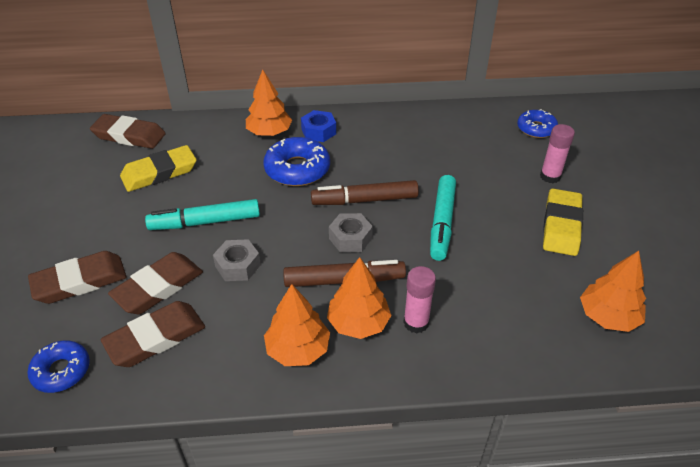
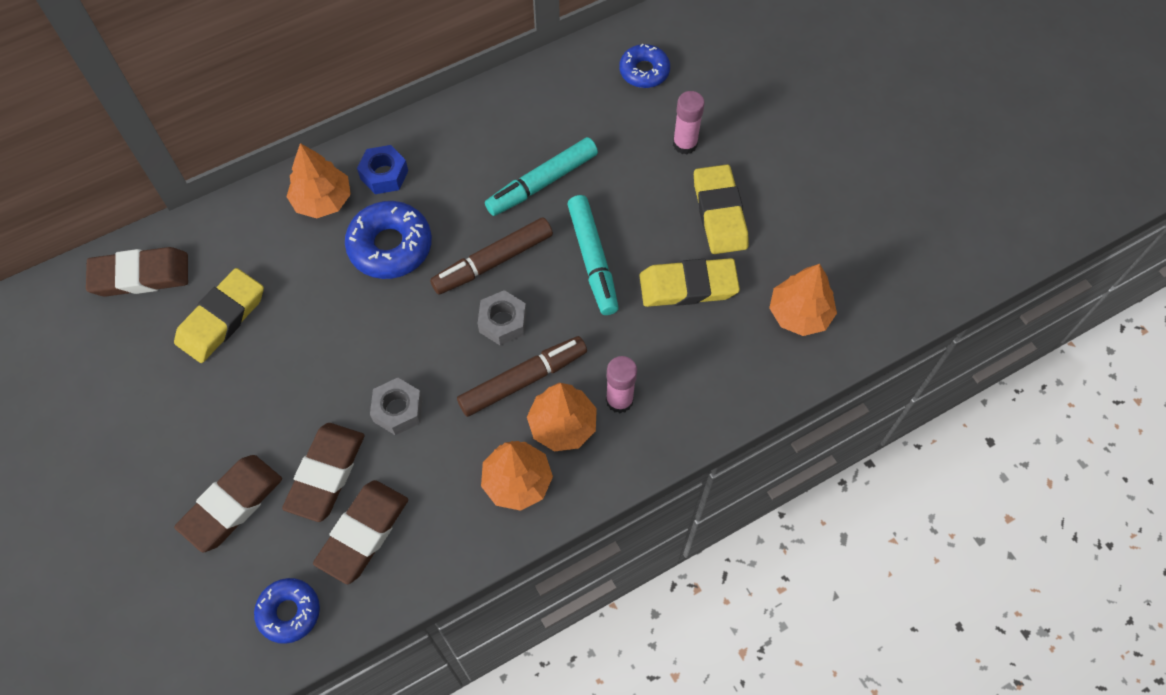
camera: 25 degrees left, 20 degrees up
(206, 222) = (325, 367): turquoise marker -> turquoise marker (543, 182)
(513, 264) = (688, 286): none -> yellow eraser

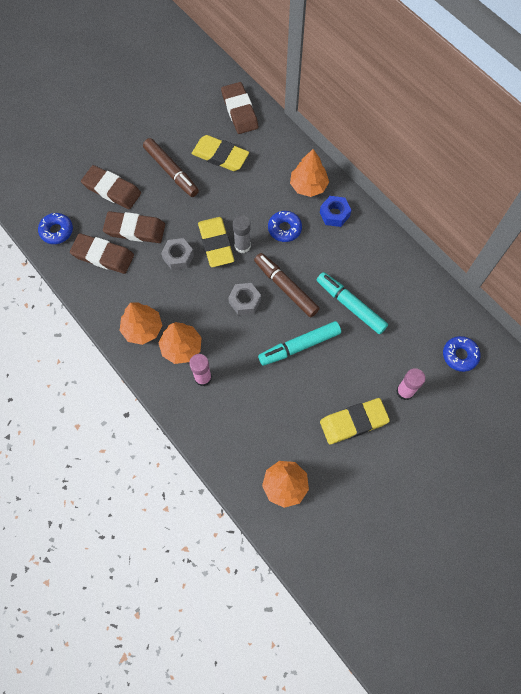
camera: 80 degrees right, 5 degrees up
(390, 246) = (284, 229): blue donut -> blue donut, size x0.64
(404, 310) = (242, 246): none -> grey glue stick
(522, 380) = (207, 319): brown marker -> brown marker (171, 171)
(688, 286) = (292, 408): yellow eraser -> yellow eraser (216, 244)

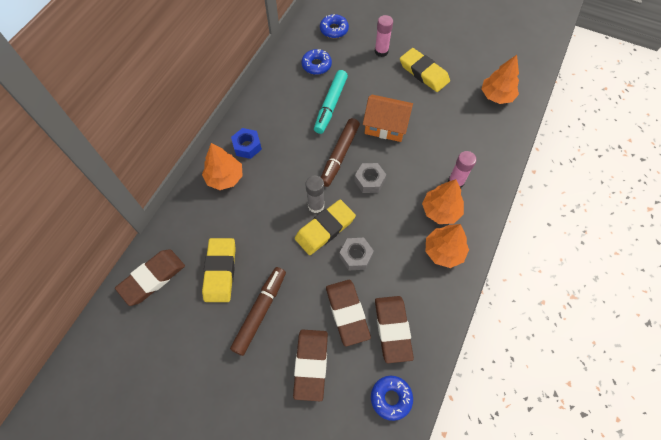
camera: 115 degrees left, 5 degrees down
(284, 229) = (281, 179): blue donut -> blue donut (316, 65)
(300, 346) = (385, 126): turquoise marker -> orange house

